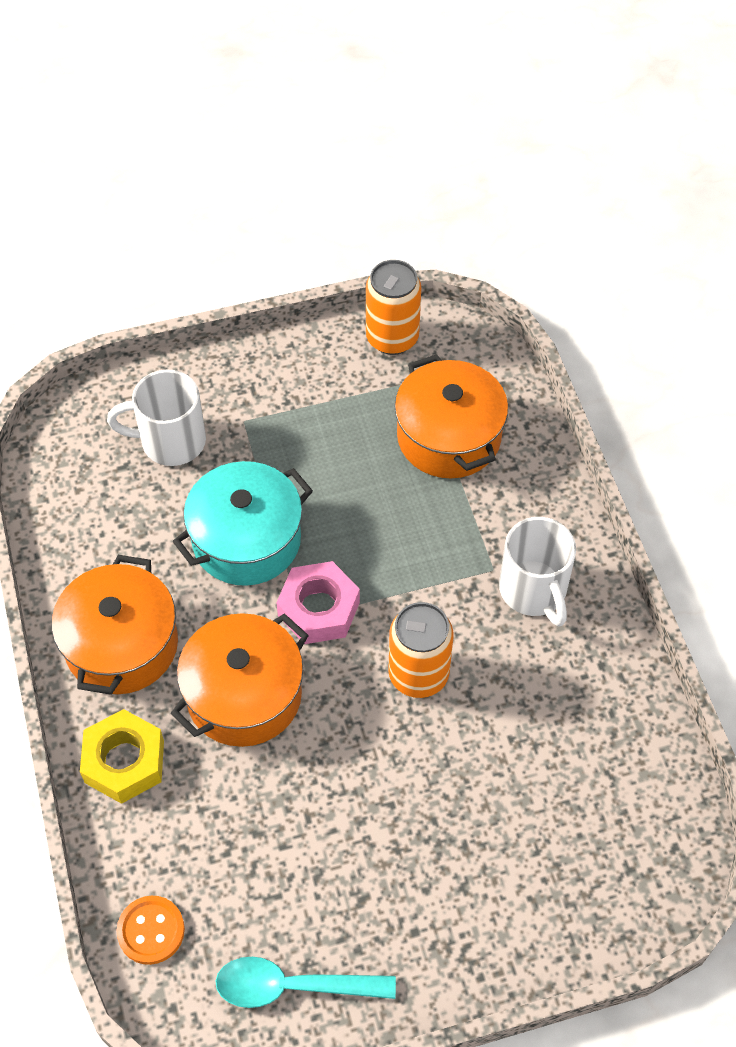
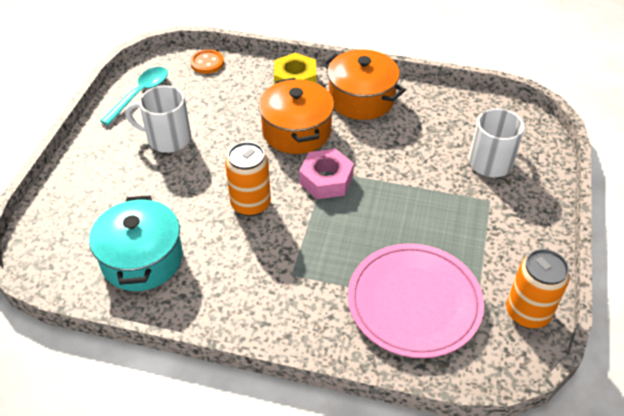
camera: 120 degrees right, 10 degrees down
(246, 540) = (395, 168): turquoise pot -> turquoise pot (142, 259)
(449, 437) = (414, 303): orange pot -> pink plate
(534, 591) = (260, 287): white mug -> white mug (167, 139)

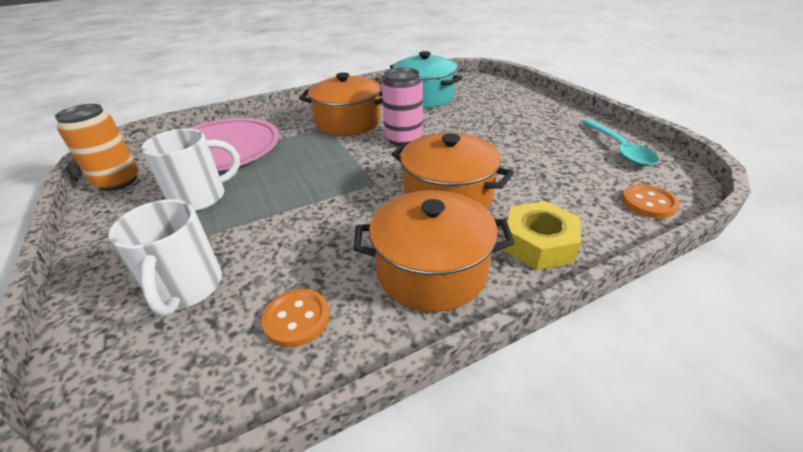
camera: 140 degrees right, 10 degrees down
(167, 139) = (531, 138): white mug -> white mug (201, 197)
(250, 204) = (403, 139): orange can -> pink can
(265, 267) = (348, 122): none -> orange pot
(326, 180) = (367, 177): pink nut -> none
(442, 115) = (297, 319): none -> orange button

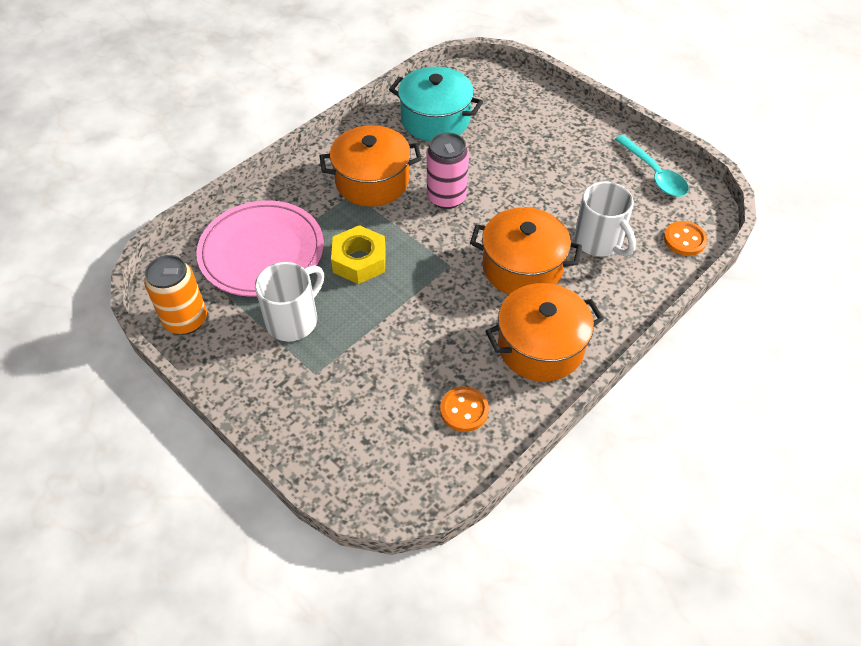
camera: 20 degrees left, 15 degrees up
(186, 289) = (362, 410): white mug -> white mug (599, 242)
(538, 244) = (610, 302): yellow nut -> yellow nut (359, 261)

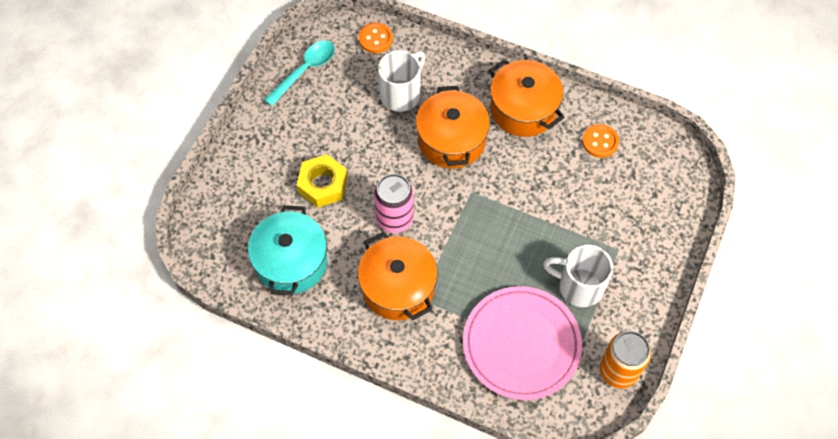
camera: 110 degrees left, 10 degrees up
(359, 261) = (496, 261): yellow nut -> yellow nut (323, 185)

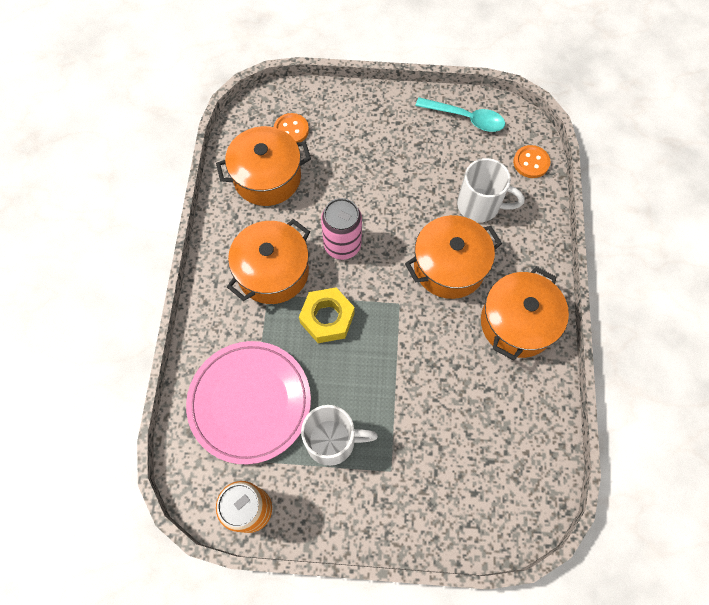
camera: 70 degrees right, 5 degrees up
(291, 262) = (267, 177): turquoise pot -> orange pot
(323, 185) = (353, 174): yellow nut -> yellow nut (327, 318)
(579, 286) = (332, 441): white mug -> white mug turned 90 degrees clockwise
(600, 142) = (514, 414): orange button -> orange button (291, 130)

